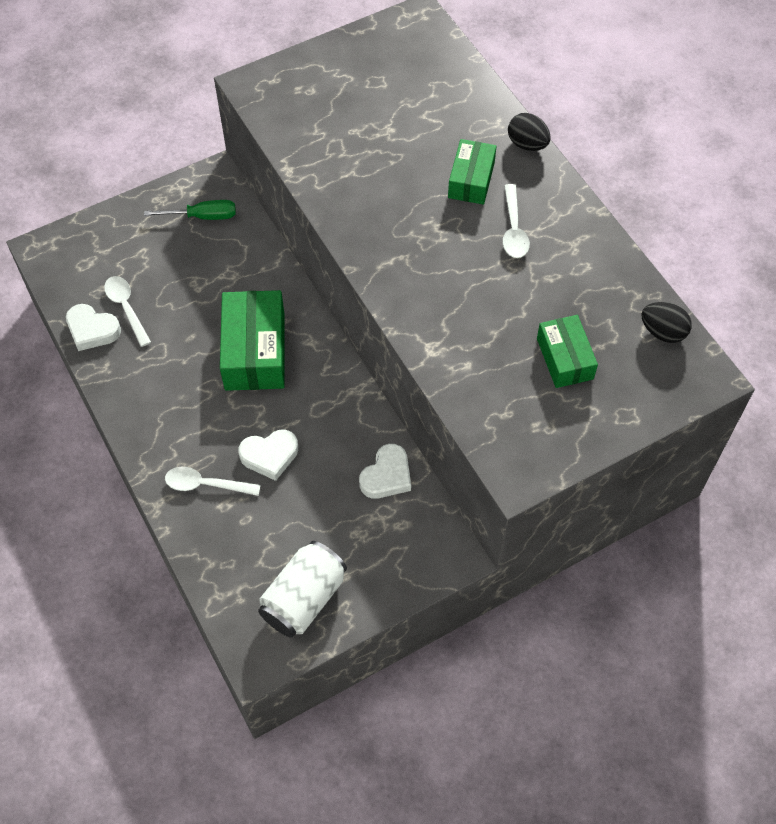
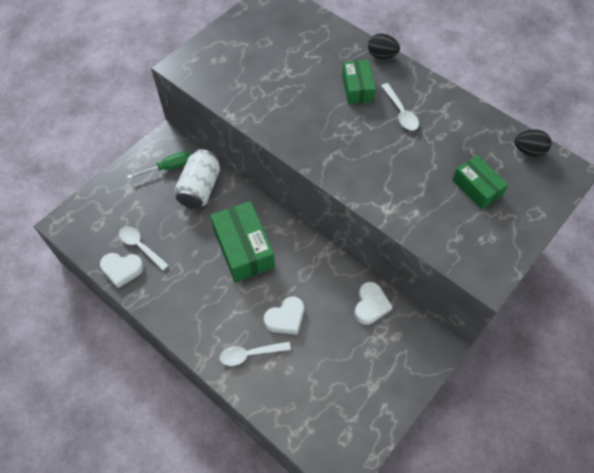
camera: 20 degrees left, 0 degrees up
(304, 599) = (354, 413): white can -> white can (200, 188)

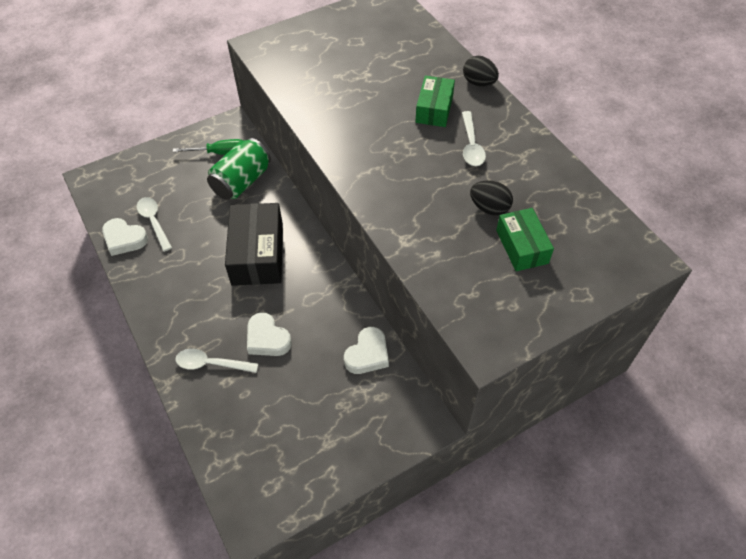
camera: 20 degrees right, 5 degrees down
(200, 188) = (242, 181): white can -> green can
(243, 248) = (257, 254): green box -> black box
(285, 318) = (267, 338): white heart -> white heart turned 60 degrees clockwise
(528, 151) = (605, 224): black egg -> black egg (489, 208)

